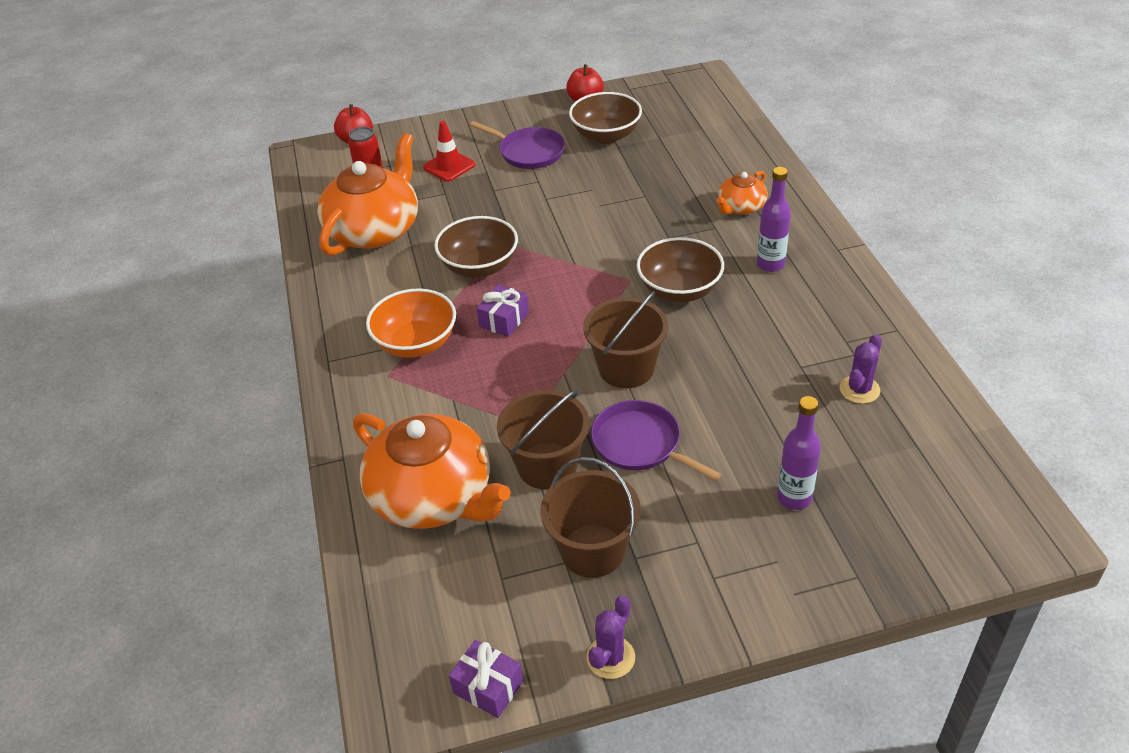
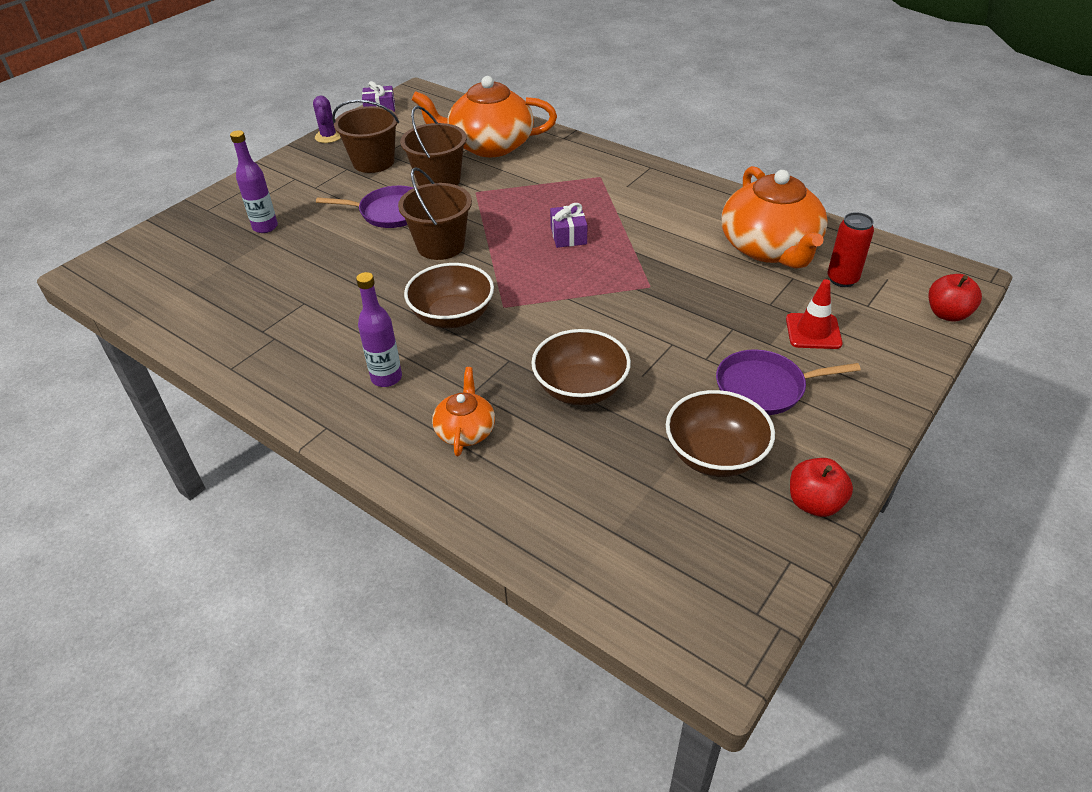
camera: 140 degrees right, 0 degrees up
(416, 343) = (609, 198): orange bowl -> none
(479, 266) = (641, 260): brown bowl -> brown bowl (580, 389)
(859, 389) = (246, 306): purple cactus -> none

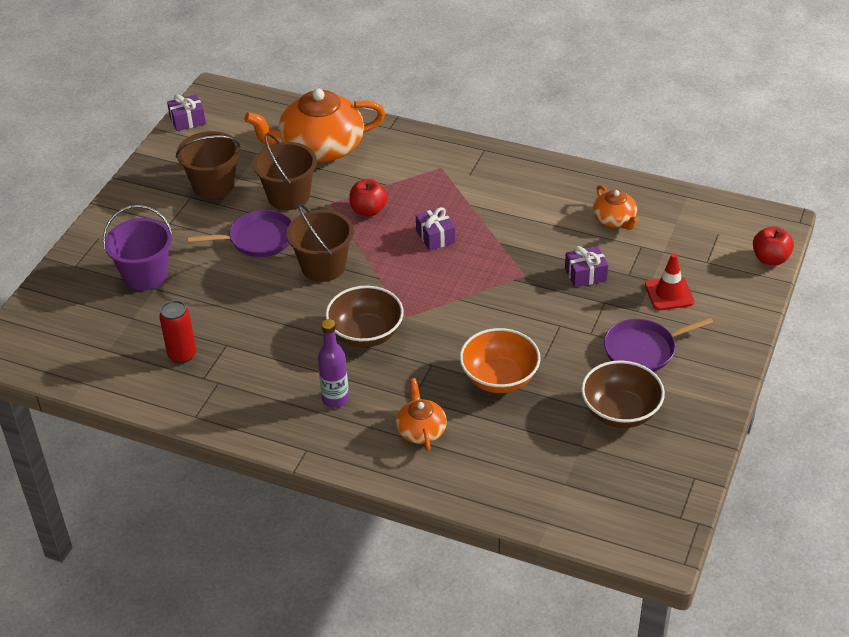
camera: 15 degrees left, 0 degrees up
(265, 227) = (145, 275): purple bottle -> purple bucket
(328, 136) = (151, 161): purple cactus -> none
(580, 389) = (499, 378): brown bowl -> orange bowl
(720, 296) = (585, 274): none -> purple gift
(769, 248) = (614, 220): orange teapot -> orange teapot, size x0.49
(814, 503) = (701, 433): red apple -> red apple (368, 210)
(842, 279) = (681, 241): red can -> red can (182, 355)

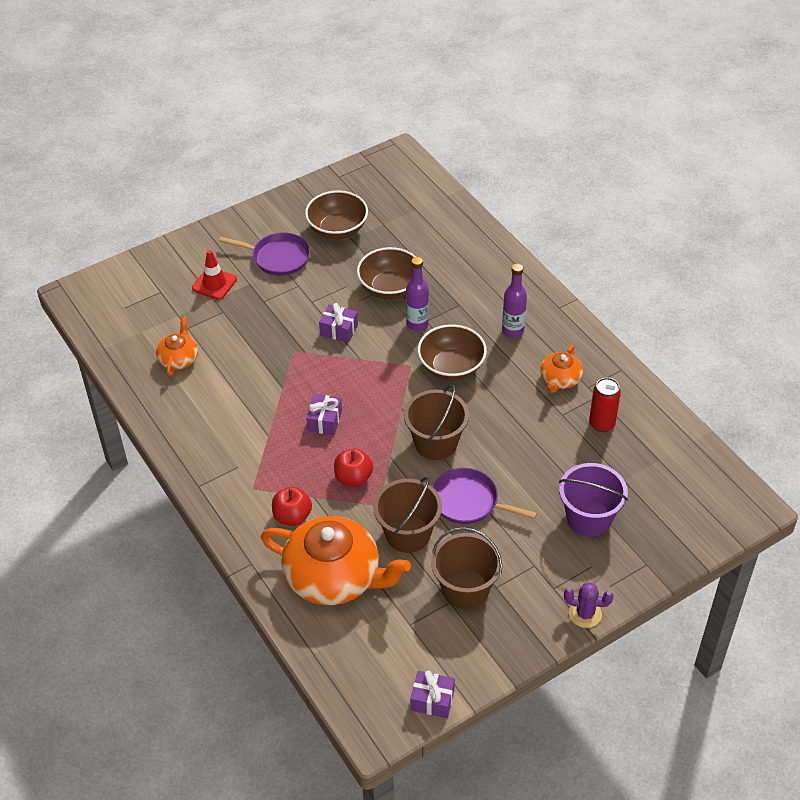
camera: 145 degrees left, 5 degrees up
(107, 212) = (585, 614): none -> purple cactus
(421, 430) = (473, 281): orange teapot -> orange teapot (560, 379)
(436, 357) = (417, 324): none -> purple bottle
(499, 378) = (390, 288): orange bowl -> brown bowl
(585, 274) = (251, 328): purple gift -> purple gift (339, 330)
(770, 259) = (117, 271): red apple -> red apple (292, 516)

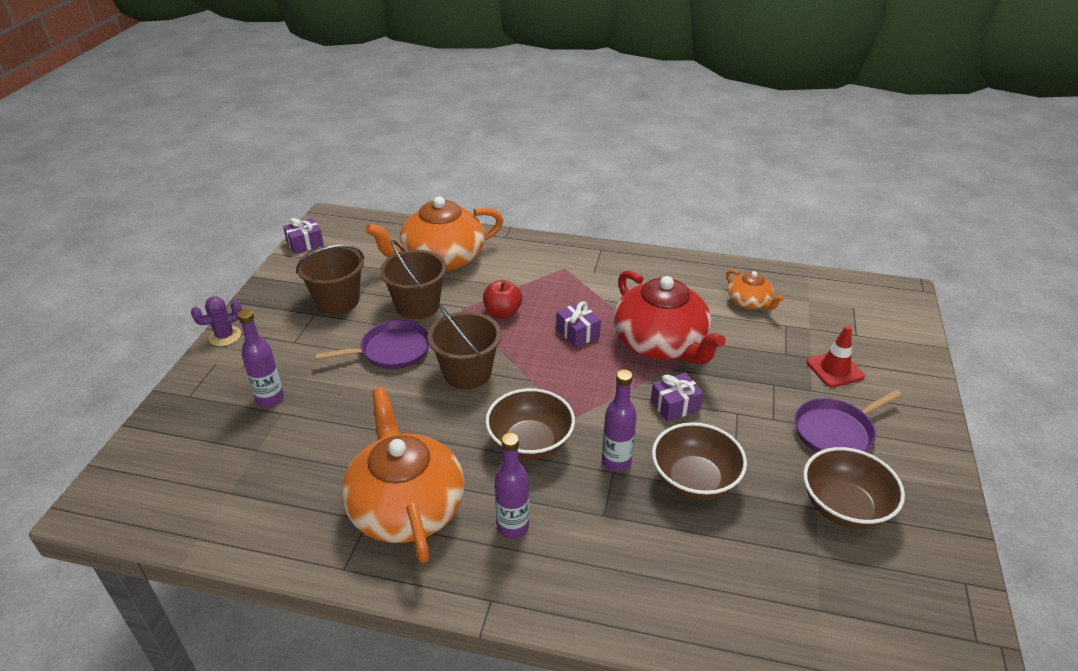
camera: 135 degrees right, 10 degrees down
(284, 373) = (661, 343): none -> red teapot
(292, 516) = (514, 270): red apple -> none
(560, 379) = (406, 507): orange teapot -> orange teapot, size x2.03
(589, 518) = (270, 399): purple bucket -> purple bottle
(601, 424) = (320, 489): red can -> none

